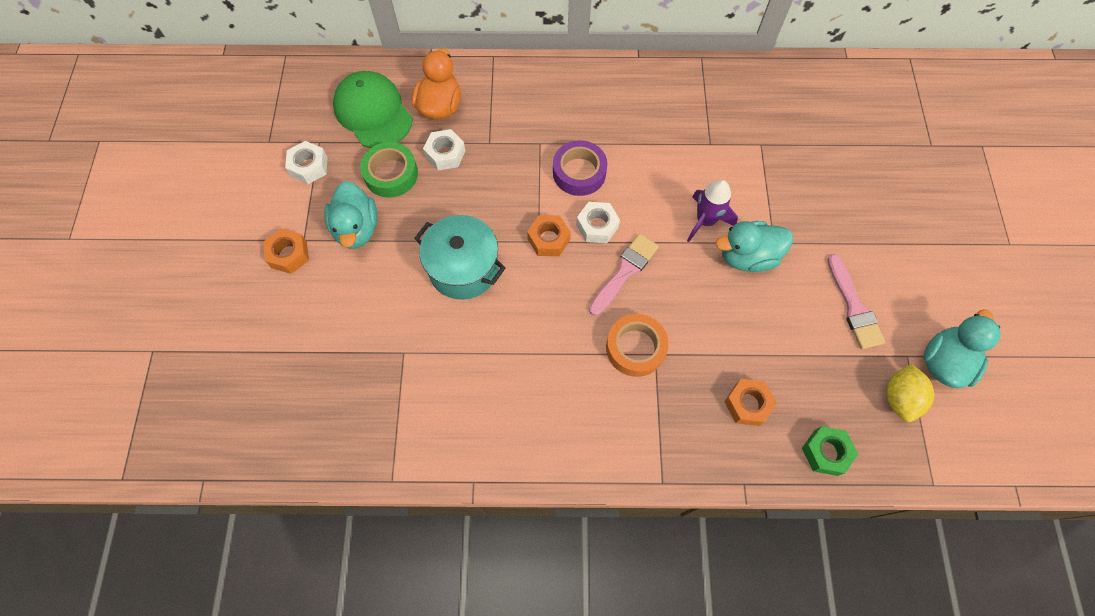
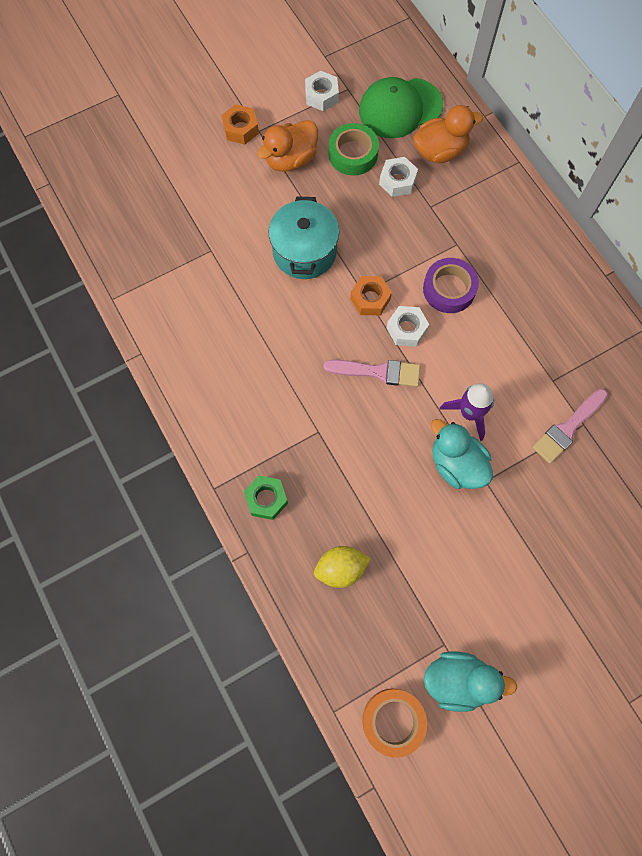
camera: 60 degrees right, 5 degrees up
(357, 228) = (290, 159): turquoise duck -> orange duck
(373, 112) = (400, 108): green cap -> green cap turned 135 degrees counterclockwise
(635, 348) = (314, 414): orange tape -> orange tape (393, 721)
(747, 404) = (317, 525): orange nut -> none
(826, 452) = (311, 607): green nut -> green nut (266, 499)
(853, 307) = (464, 577): pink brush -> pink brush (567, 428)
(899, 398) = (398, 652): yellow lemon -> yellow lemon (341, 569)

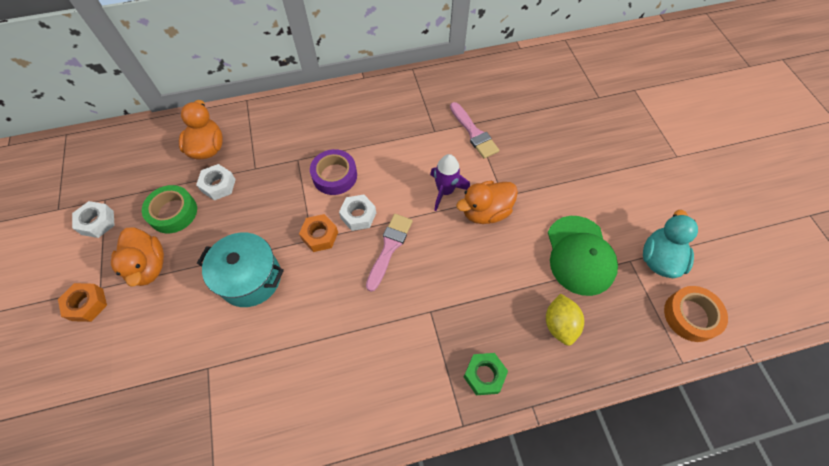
camera: 75 degrees left, 10 degrees down
(400, 108) = (150, 165): green cap -> green cap (580, 255)
(456, 464) = (485, 212): turquoise duck -> orange duck

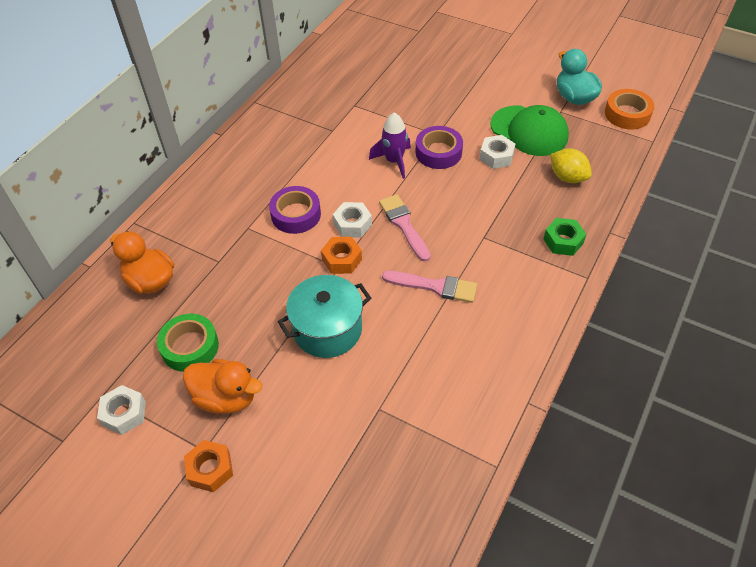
camera: 45 degrees left, 10 degrees down
(218, 185) = (203, 297): white nut -> white nut (496, 156)
(474, 133) = (363, 111): pink brush -> pink brush (435, 286)
(485, 212) = (438, 152): orange duck -> purple tape

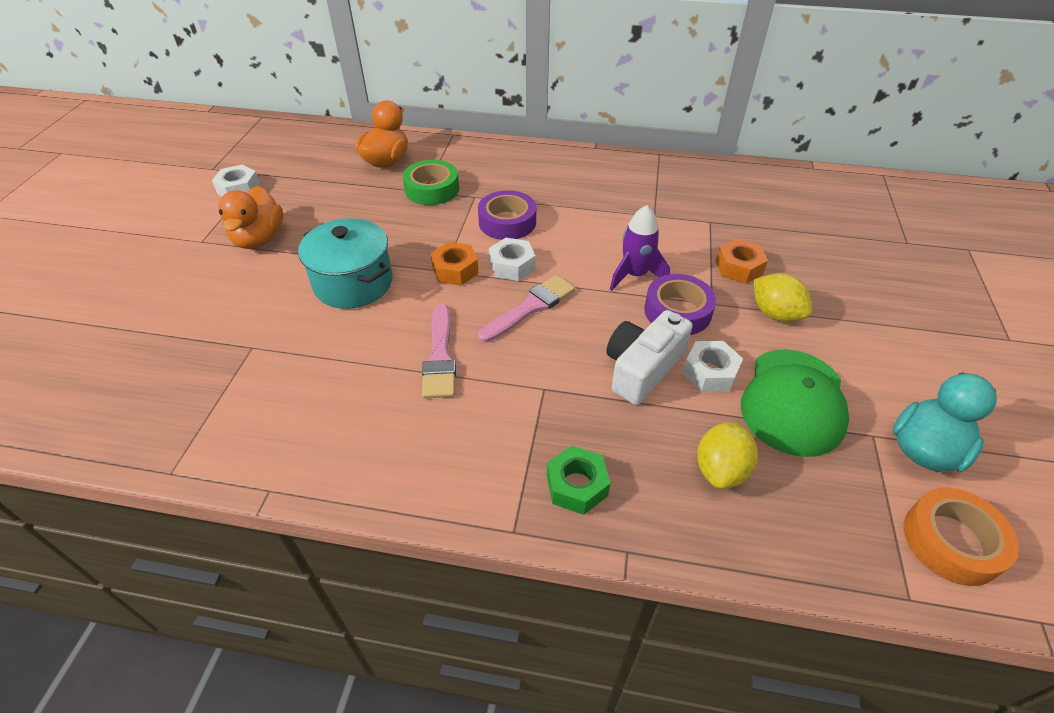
camera: 70 degrees right, 5 degrees down
(190, 347) = (315, 203): green tape -> green tape (432, 189)
(210, 469) = (180, 250): orange nut -> orange nut (738, 267)
(458, 110) = (775, 314): none -> yellow lemon
(483, 185) = (642, 369): none -> white camera

